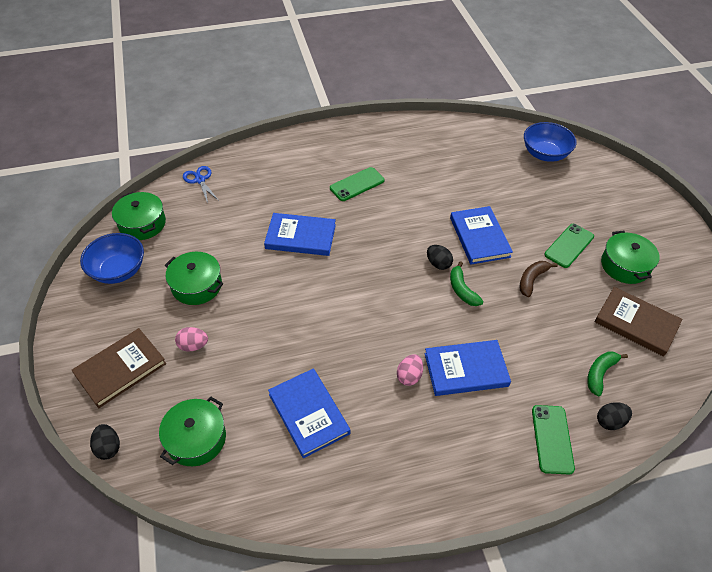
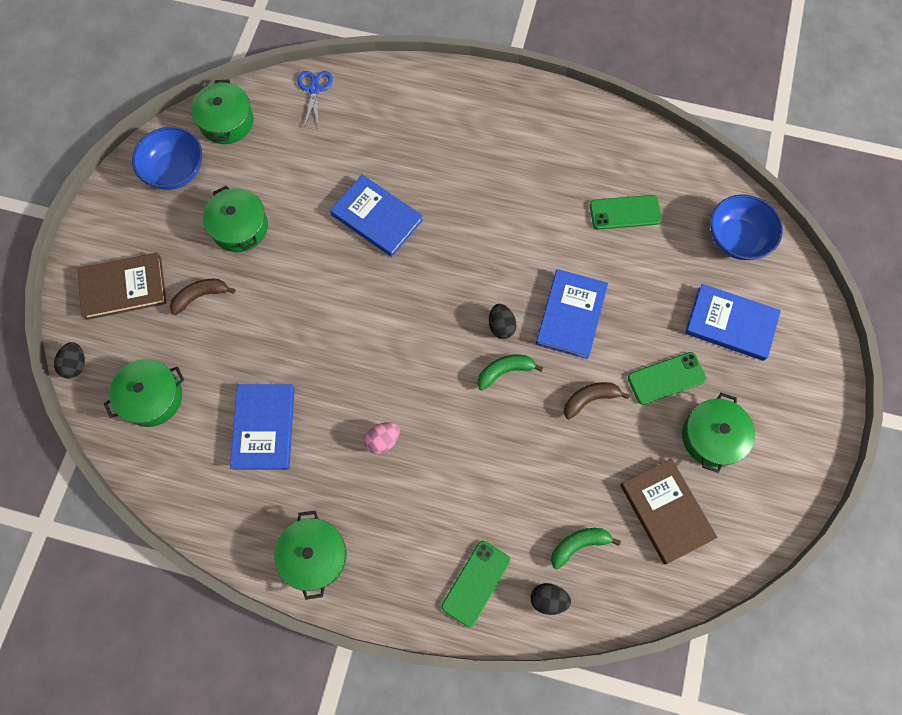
camera: 30 degrees right, 20 degrees up
(193, 345) = (200, 296): pink egg -> brown banana
(357, 184) = (480, 176): green phone -> green phone (625, 212)
(416, 488) = (314, 556): none -> green pot
(462, 290) = (504, 371): green banana -> green banana turned 60 degrees clockwise
(466, 370) = (443, 464): blue book -> blue book (730, 324)

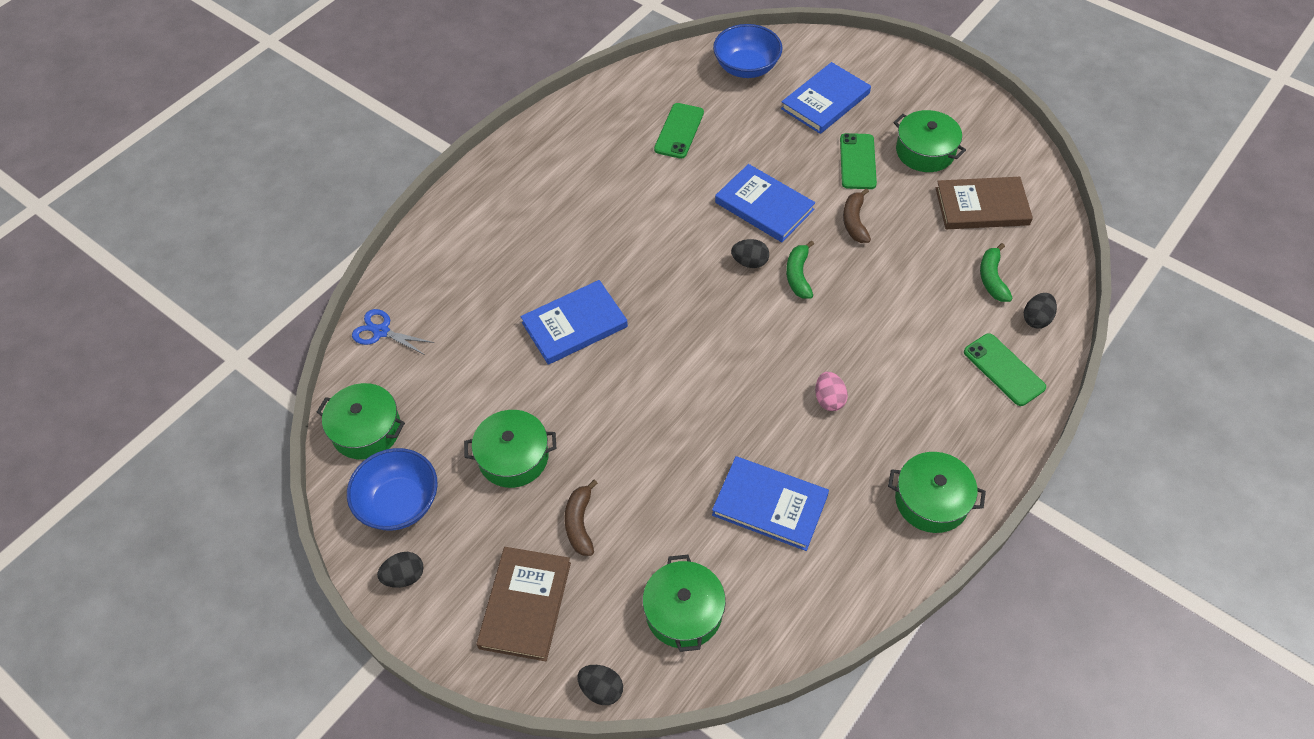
camera: 65 degrees left, 15 degrees down
(120, 201) = (404, 576): none -> black egg

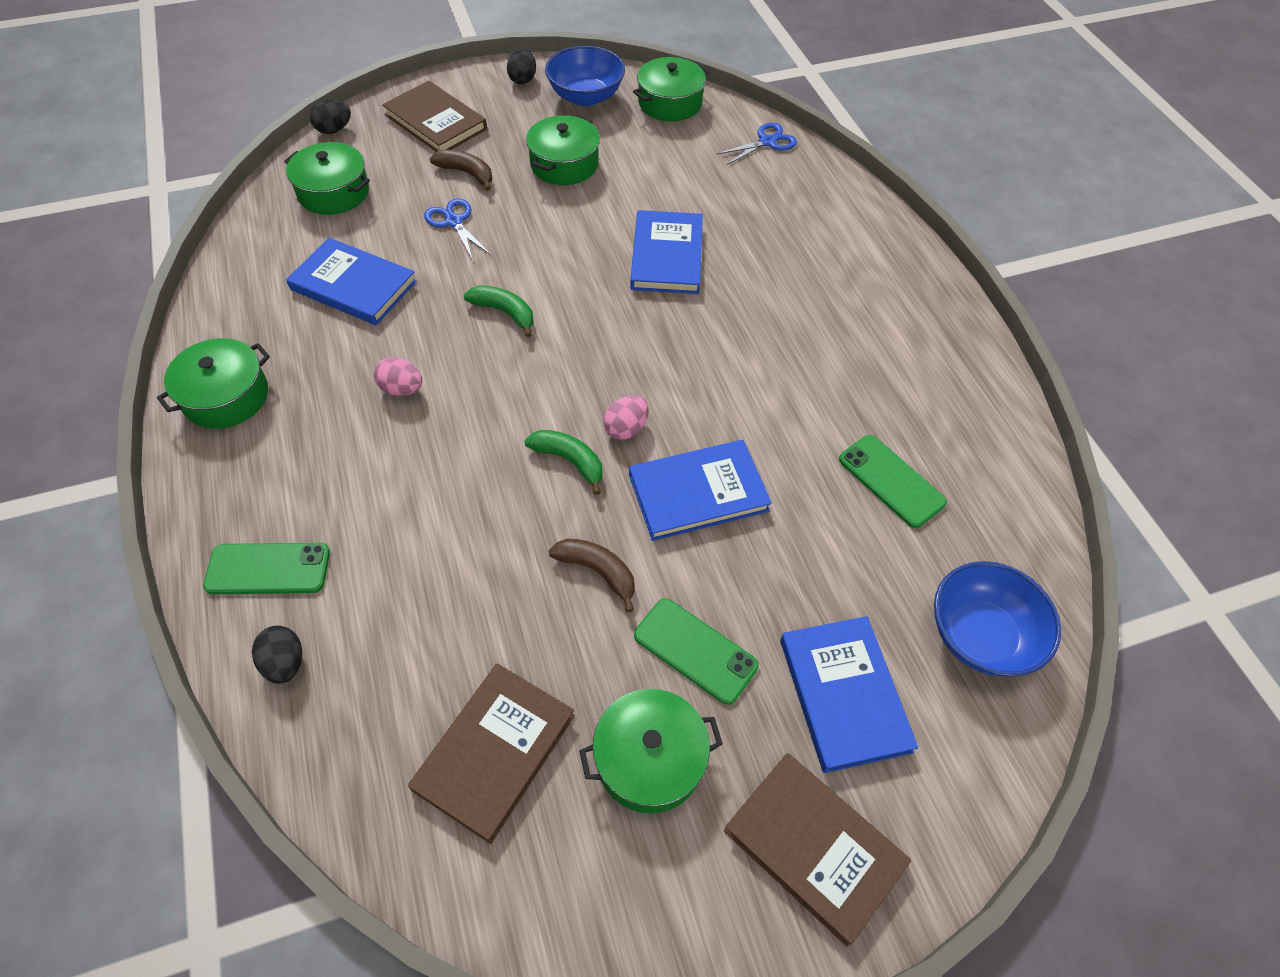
camera: 120 degrees right, 0 degrees up
(646, 488) = (454, 222): none -> blue scissors
(750, 262) = (626, 428): black egg -> pink egg
(770, 505) = (353, 285): blue book -> blue book turned 60 degrees clockwise
(903, 84) = (814, 847): none -> brown book
(992, 278) = (382, 662): green banana -> green banana (504, 312)

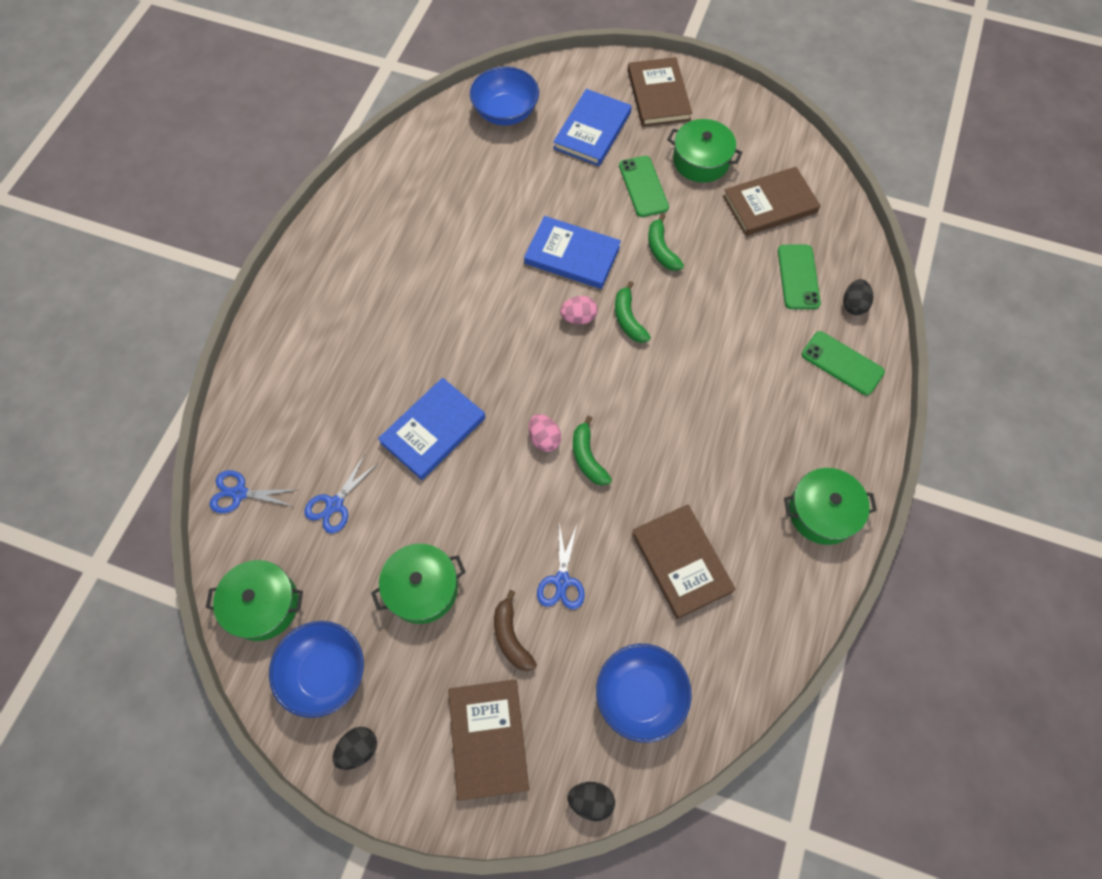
camera: 140 degrees left, 10 degrees up
(333, 192) = (640, 695): green pot -> blue bowl
(353, 285) = (681, 562): blue book -> brown book
(402, 389) = (699, 438): pink egg -> pink egg (544, 439)
(597, 572) = (661, 249): brown banana -> green banana
(688, 172) = (334, 504): none -> blue scissors
(891, 481) = (464, 196): green phone -> green phone (798, 277)

